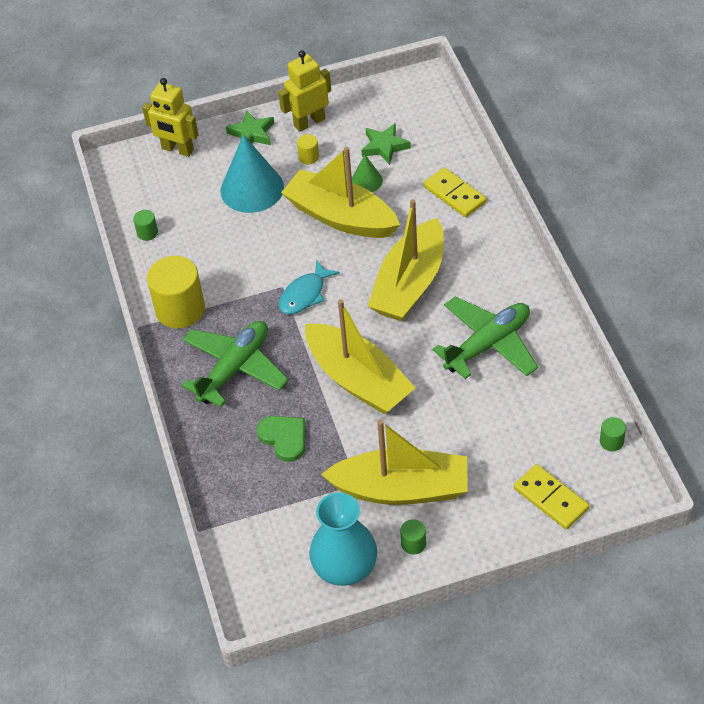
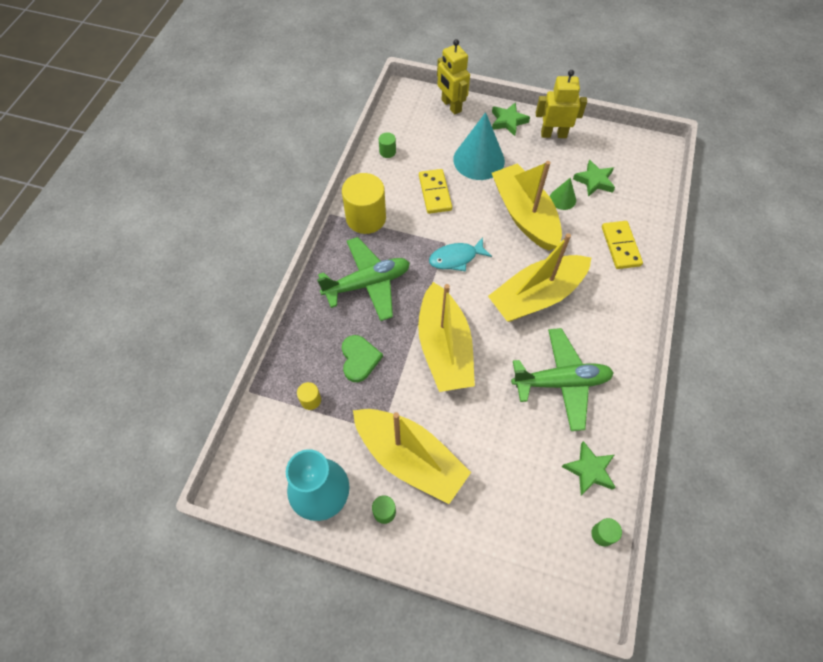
camera: 30 degrees right, 10 degrees up
(309, 157) = (534, 159): yellow cylinder -> yellow cylinder (310, 400)
(551, 498) = (517, 550): yellow domino -> yellow domino (435, 193)
(565, 400) = (589, 470): none -> green star

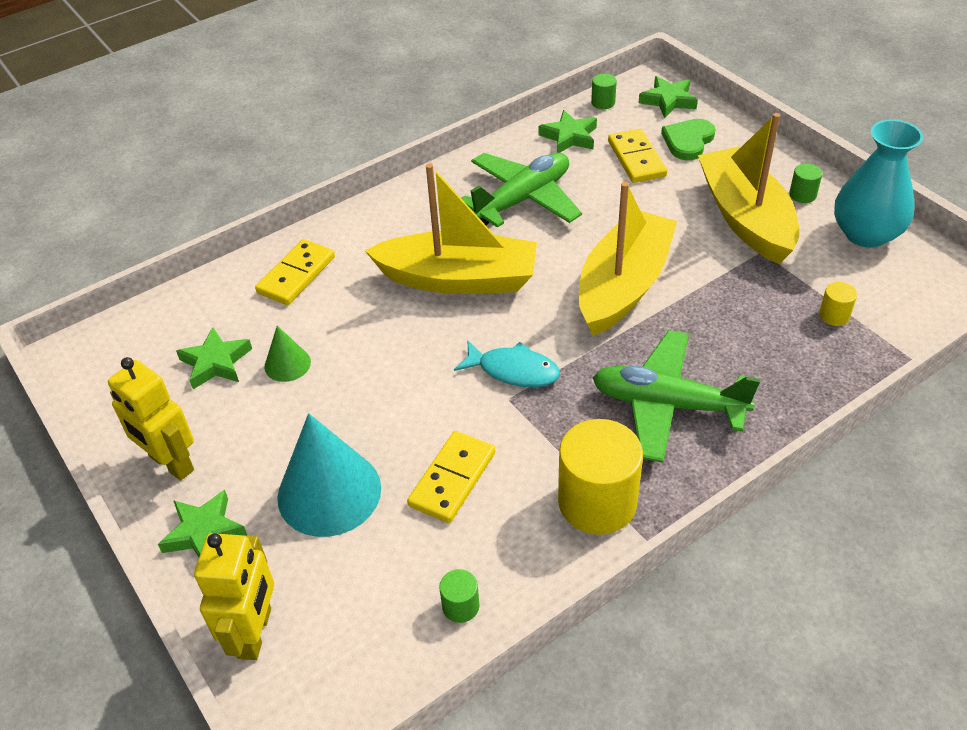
camera: 140 degrees left, 15 degrees down
(359, 359) = (742, 325): green heart -> green heart (688, 141)
(523, 476) = (636, 159): none -> yellow domino
(524, 215) = (362, 372): yellow boat -> none
(556, 575) = (668, 100): none -> green star
(561, 382) = (523, 199): green plane -> green plane turned 105 degrees clockwise

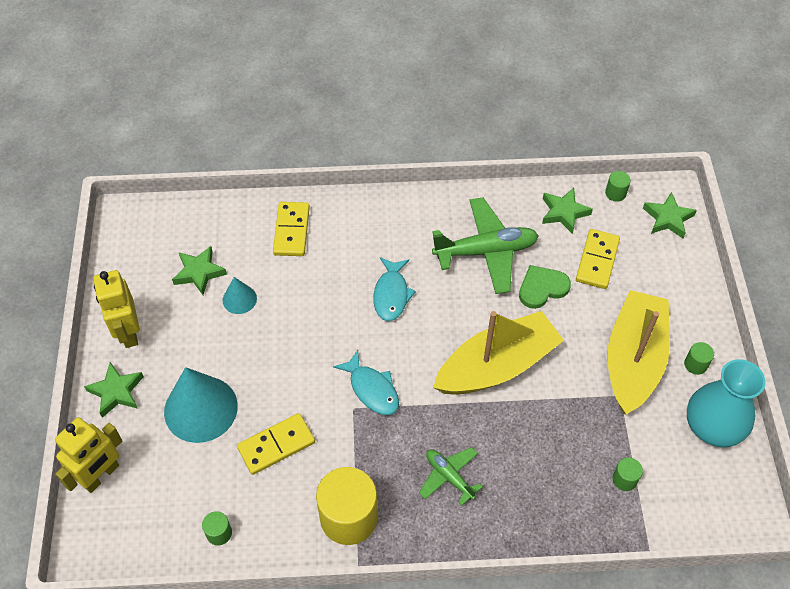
camera: 30 degrees right, 10 degrees up
(287, 364) = (239, 299): green cone -> turquoise cone
(296, 275) = (292, 231): yellow domino -> yellow domino turned 60 degrees counterclockwise
(458, 279) = (391, 294): yellow boat -> turquoise fish
(667, 405) = (449, 476): green plane -> green plane, size x0.55
(688, 141) = (650, 266): green heart -> green heart (542, 288)
(834, 315) = (624, 479): yellow cylinder -> green cylinder

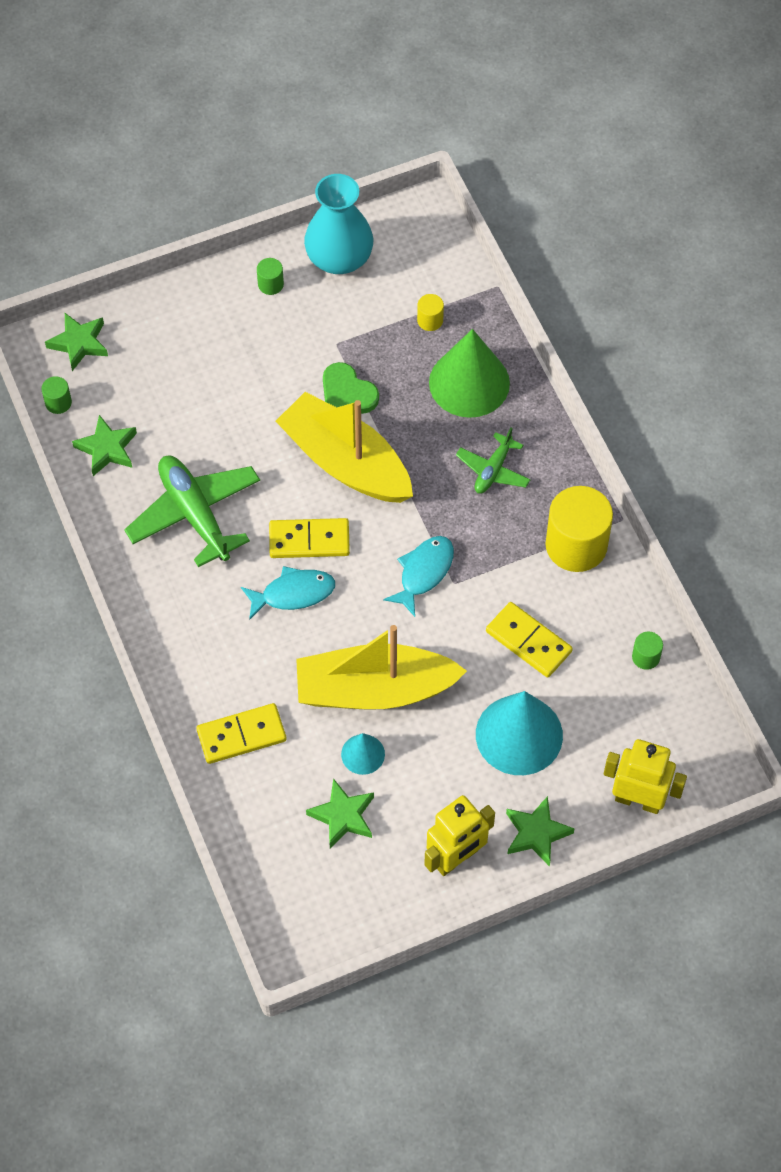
camera: 110 degrees left, 5 degrees up
(542, 288) = (226, 445): green heart -> green heart (347, 393)
(547, 489) = (469, 382): none -> green cone
(597, 260) = (167, 400): yellow domino -> yellow domino (309, 540)
(624, 479) = (430, 320): green cylinder -> yellow cylinder
(633, 359) = (287, 340): yellow boat -> yellow boat (374, 690)

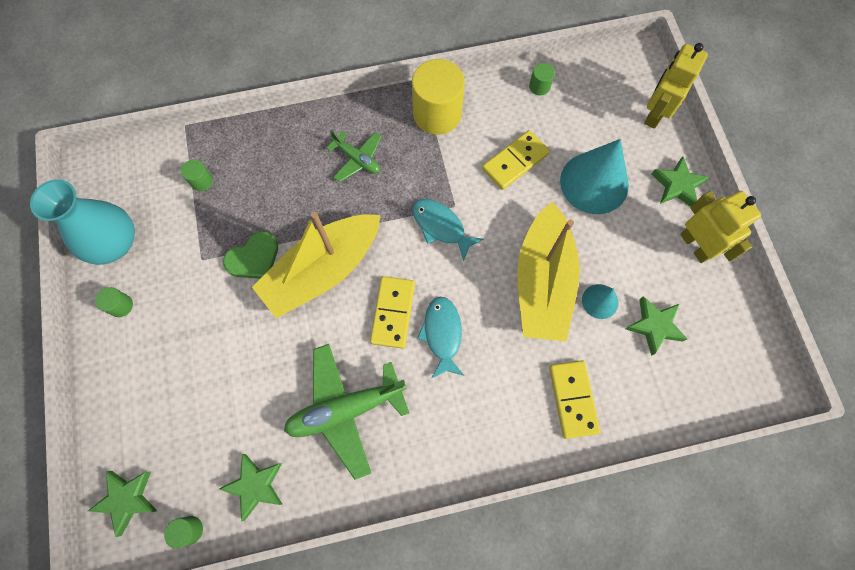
camera: 80 degrees left, 10 degrees up
(430, 320) = (201, 181): yellow cylinder -> green cylinder
(469, 382) = (271, 162): green cone -> none

